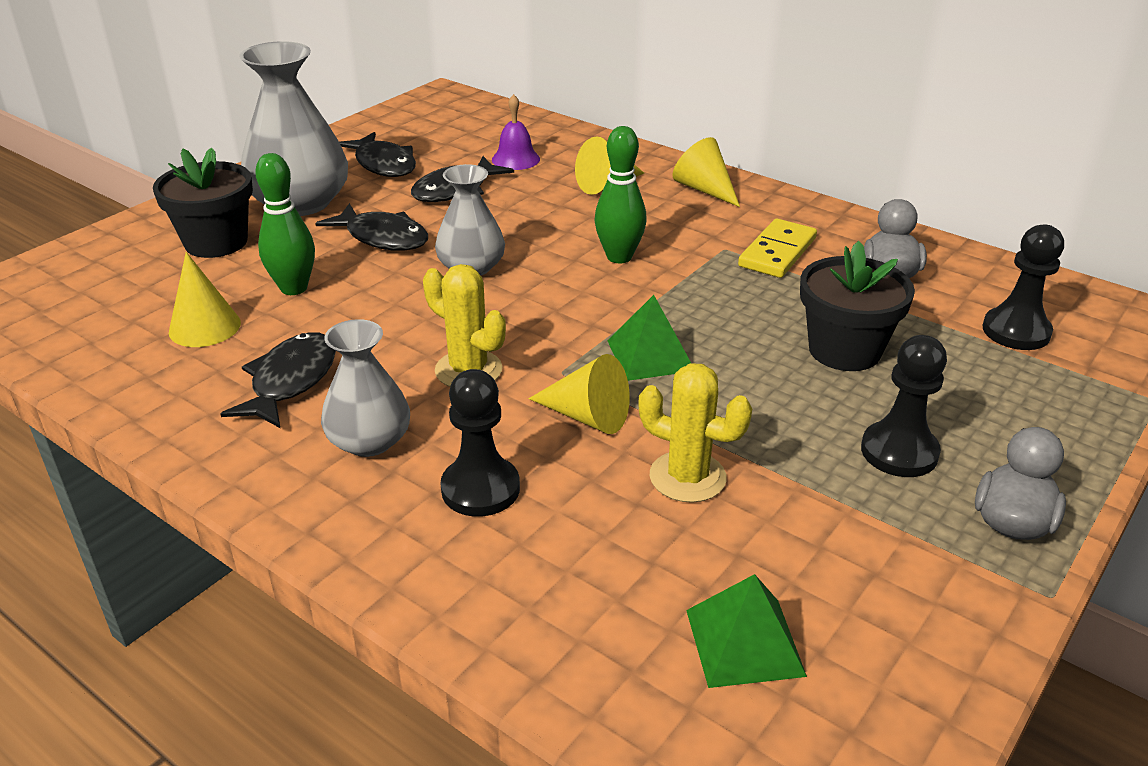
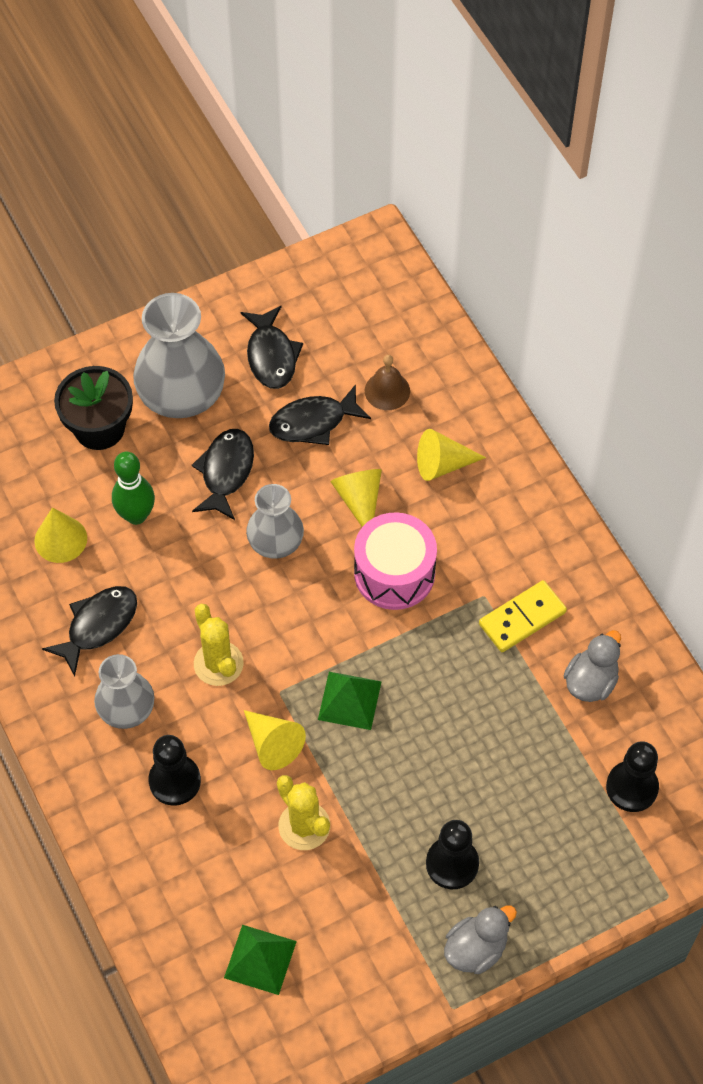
camera: 25 degrees right, 25 degrees up
(382, 237) = (226, 472): black fish -> black fish turned 135 degrees counterclockwise
(515, 159) = (387, 390): purple bell -> brown bell
(619, 257) = (394, 573): green bowling pin -> pink drum
(704, 189) = (522, 504): yellow cone -> yellow cone (359, 501)
(844, 350) = (489, 753): black flower pot -> none

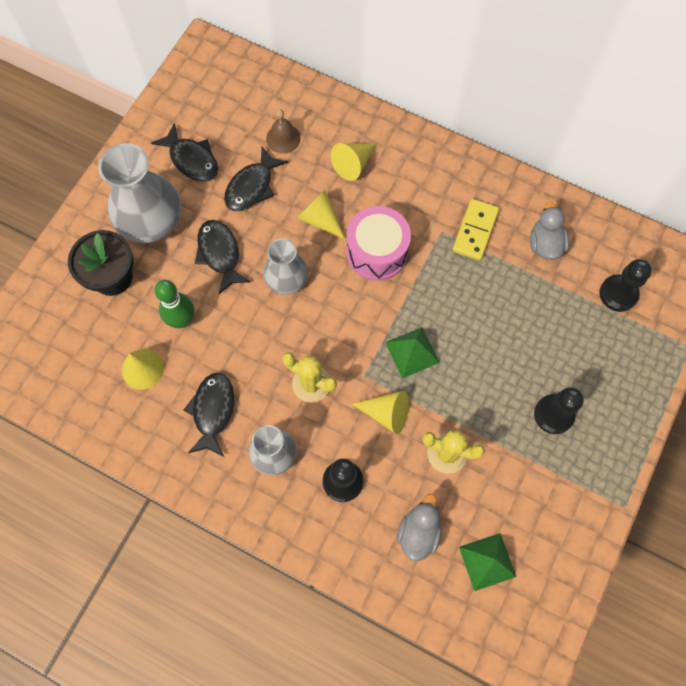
camera: 35 degrees left, 10 degrees up
(476, 949) = (609, 459): grey duck -> grey duck (418, 532)

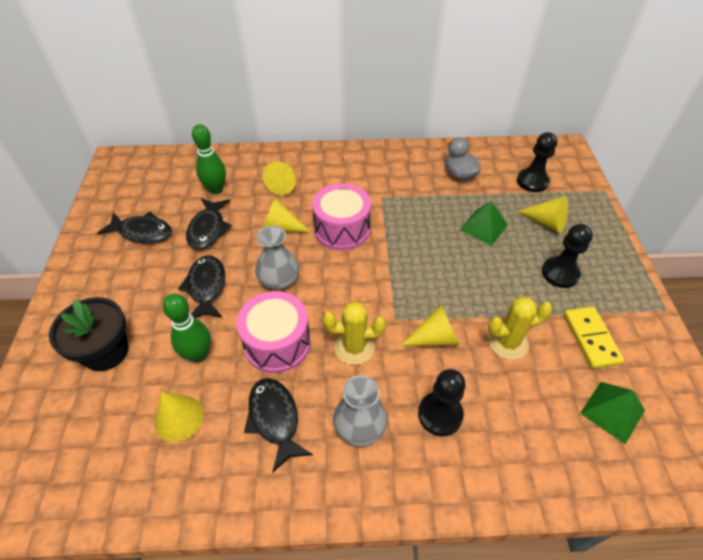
camera: 30 degrees left, 20 degrees down
(150, 220) = (124, 290): grey vase -> none
(220, 254) = (206, 287): black fish -> black fish turned 45 degrees clockwise
(250, 344) = (277, 343): none -> pink drum
(283, 138) = (216, 189): brown bell -> green bowling pin
(412, 352) = (421, 283): green pyramid -> green pyramid (483, 227)
(418, 532) = (538, 421): grey duck -> none
(475, 231) = (405, 187): yellow domino -> yellow domino (591, 338)
(589, 351) = (546, 222): none -> yellow cone

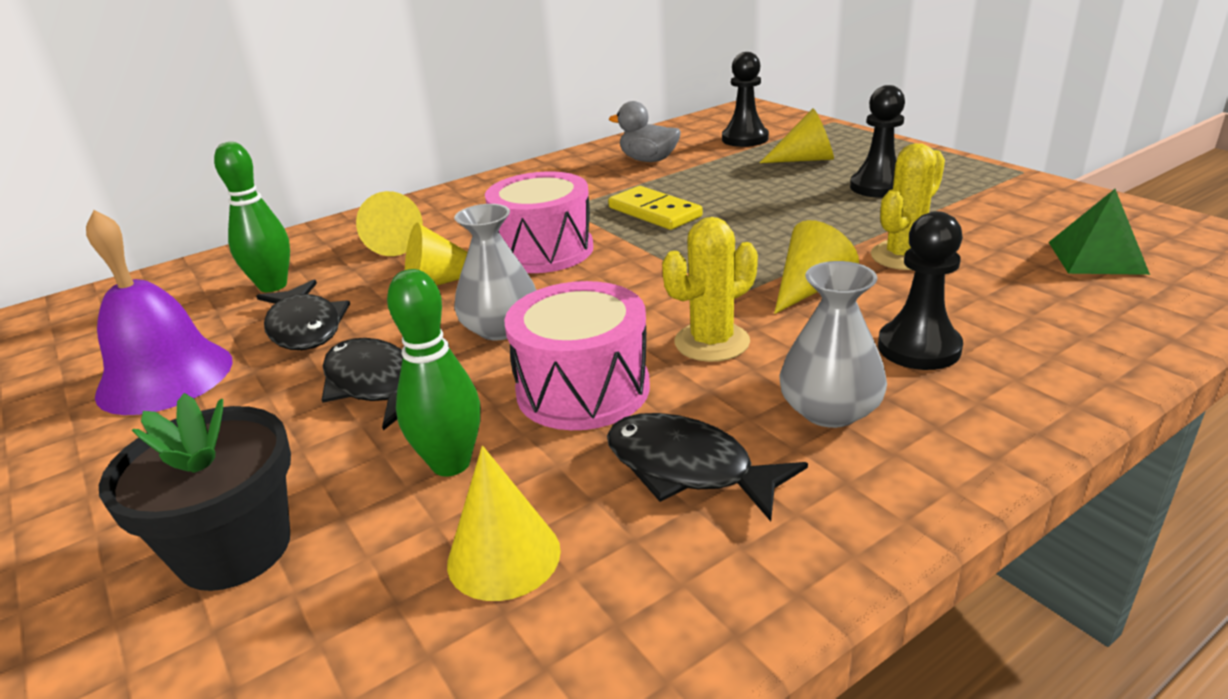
camera: 30 degrees left, 20 degrees down
(142, 232) = (165, 377): black fish -> purple bell
(483, 227) = (737, 186): green pyramid -> none
(591, 338) = (986, 217): yellow domino -> yellow domino (654, 212)

